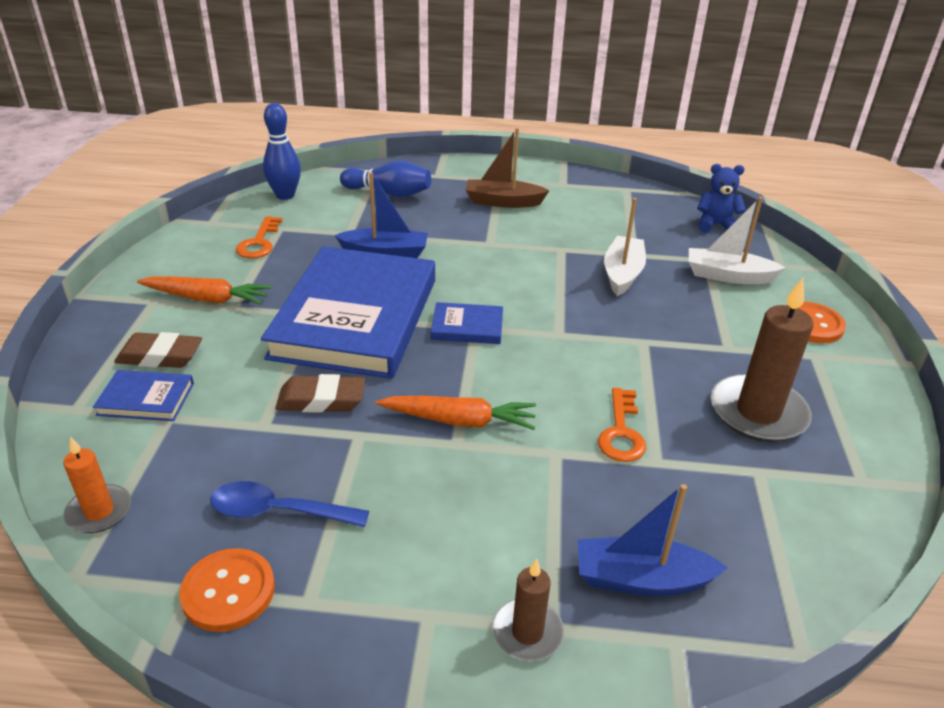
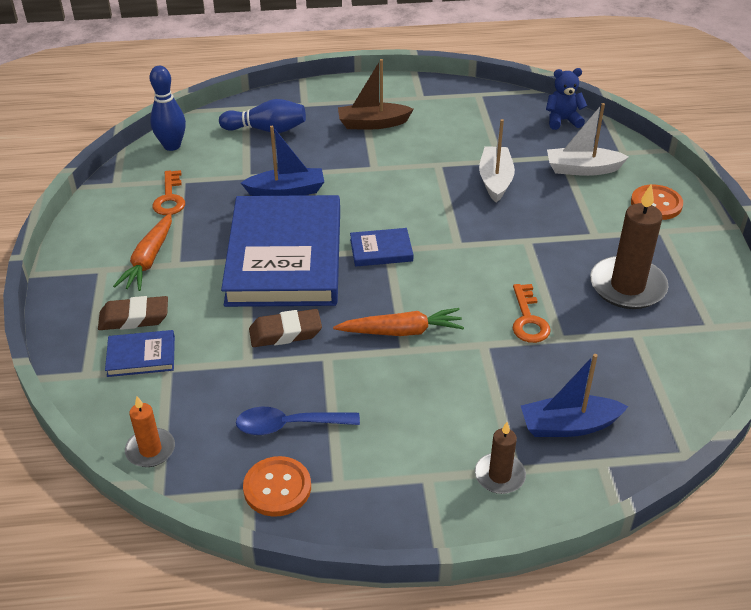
camera: 10 degrees left, 5 degrees up
(207, 299) = (149, 259): orange carrot -> orange carrot turned 105 degrees clockwise

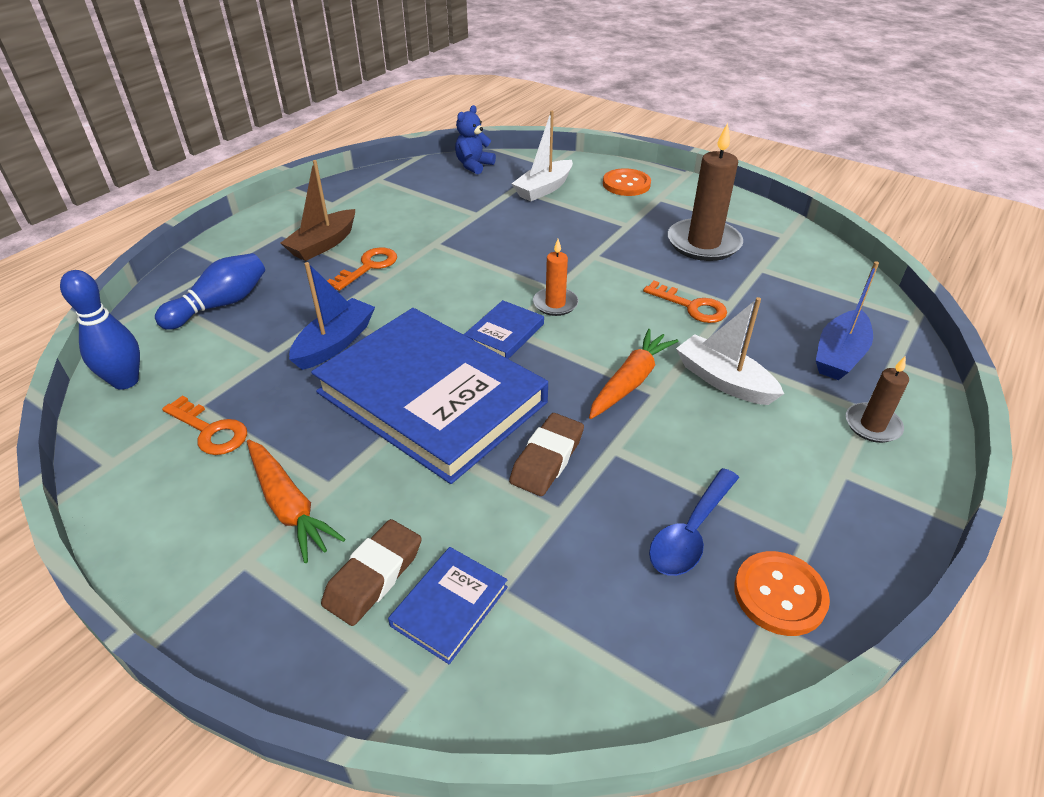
camera: 50 degrees left, 0 degrees up
(150, 450) = (625, 687): orange candle -> orange candle (555, 304)
(374, 155) = (368, 267): none -> orange key
(495, 180) = (499, 229): white boat -> white boat (723, 380)

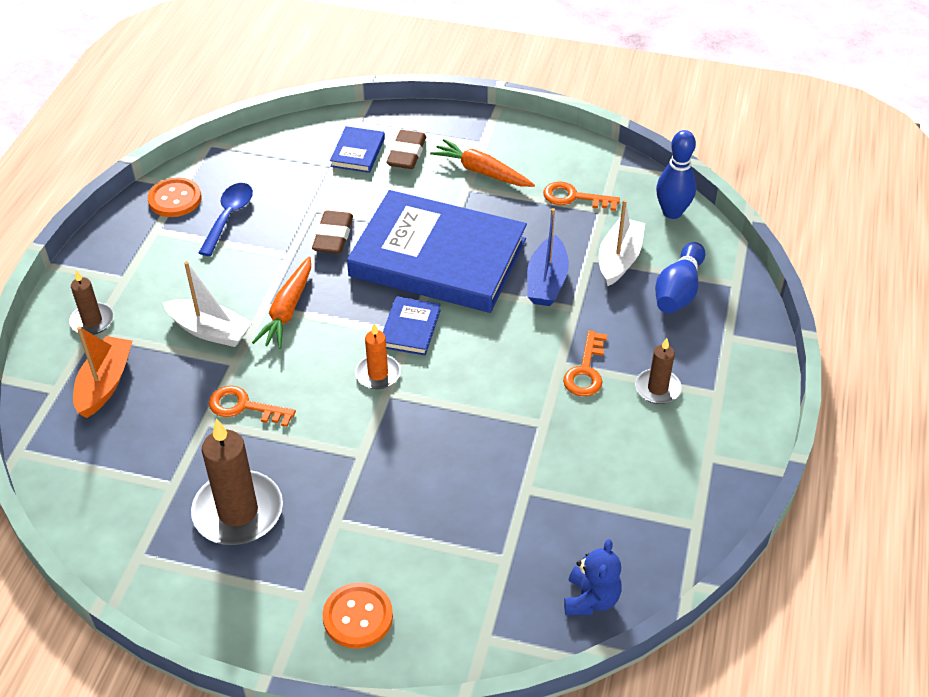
camera: 160 degrees right, 5 degrees up
(323, 244) = (657, 388): brown boat -> brown candle
(544, 189) = (467, 569): white boat -> white boat (619, 259)
(839, 355) = (105, 384): blue boat -> orange boat

